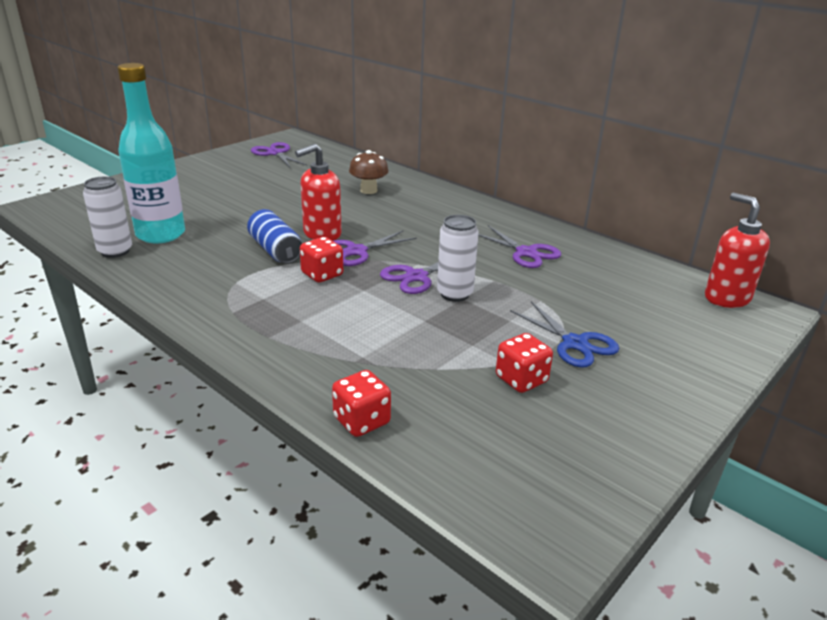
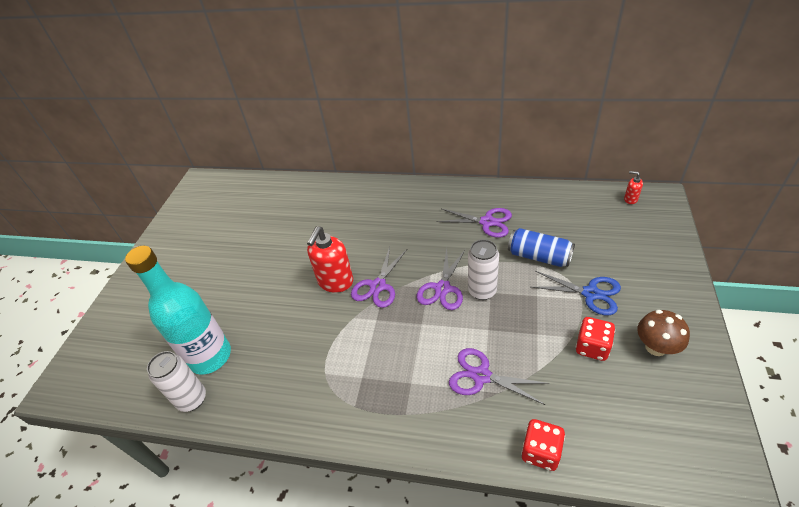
camera: 25 degrees left, 15 degrees up
(275, 153) = (206, 207): purple scissors -> purple scissors (481, 376)
(275, 250) = (319, 320): blue can -> blue can (539, 256)
(322, 274) = (378, 325): red dice -> none
(368, 190) = (322, 213): brown mushroom -> brown mushroom (656, 347)
(726, 298) = (630, 199): red soap dispenser -> red soap dispenser, size x0.46

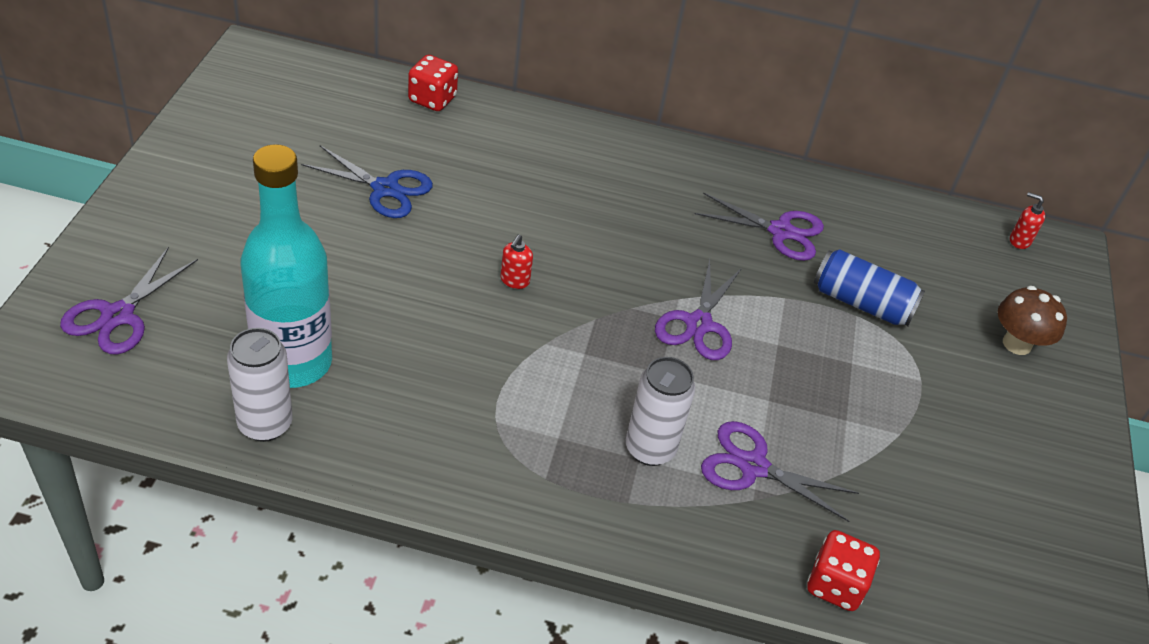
camera: 10 degrees left, 0 degrees up
(335, 282) = (514, 281): red soap dispenser -> red soap dispenser, size x0.46
(378, 286) = (588, 301): purple scissors -> purple scissors (118, 316)
(482, 291) = (764, 340): white can -> white can (650, 449)
(590, 293) = (937, 375): blue scissors -> blue scissors (385, 189)
(592, 347) = (929, 453): red dice -> red dice (432, 99)
(656, 347) = (1025, 469): brown mushroom -> brown mushroom (1017, 344)

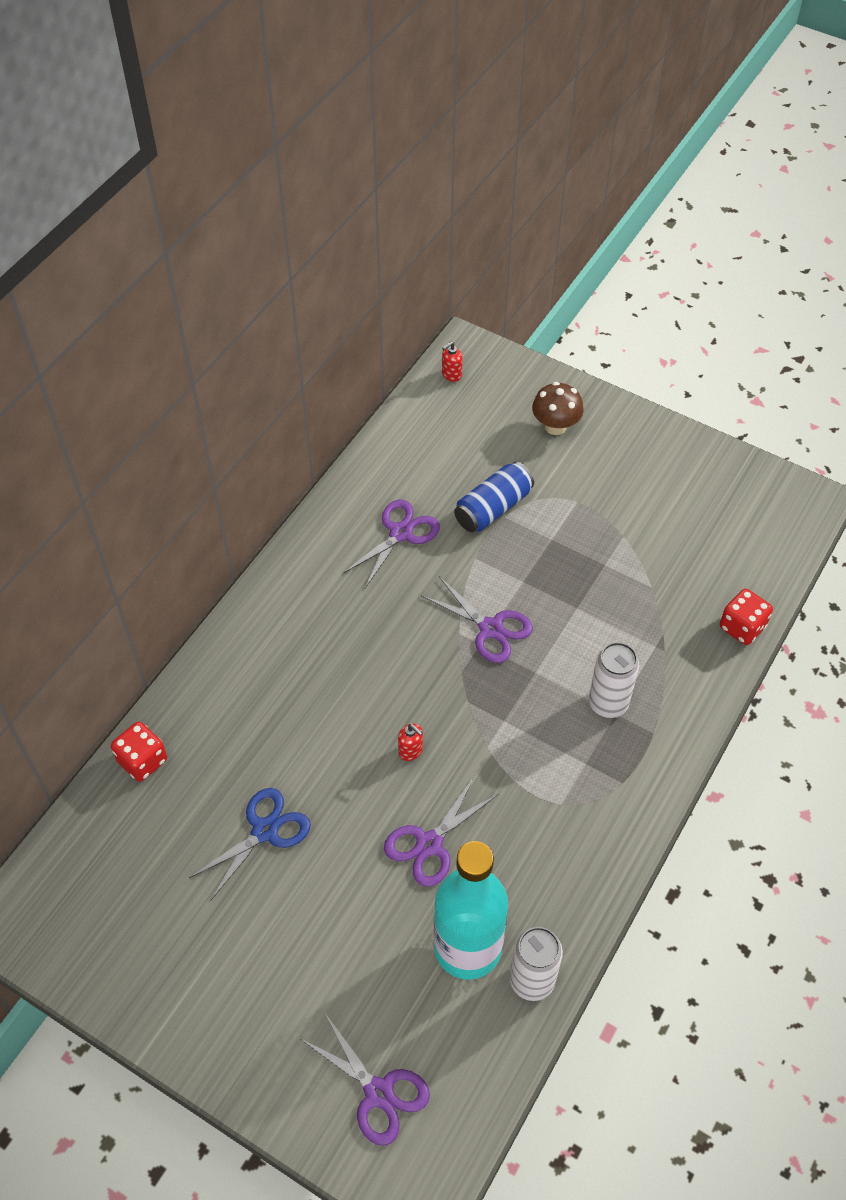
camera: 65 degrees left, 10 degrees up
(753, 466) = (636, 640): purple scissors -> purple scissors (429, 844)

